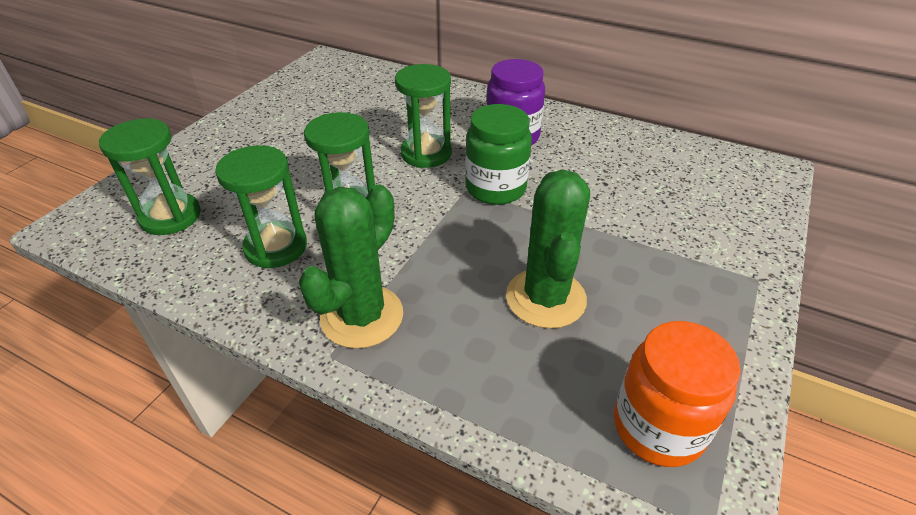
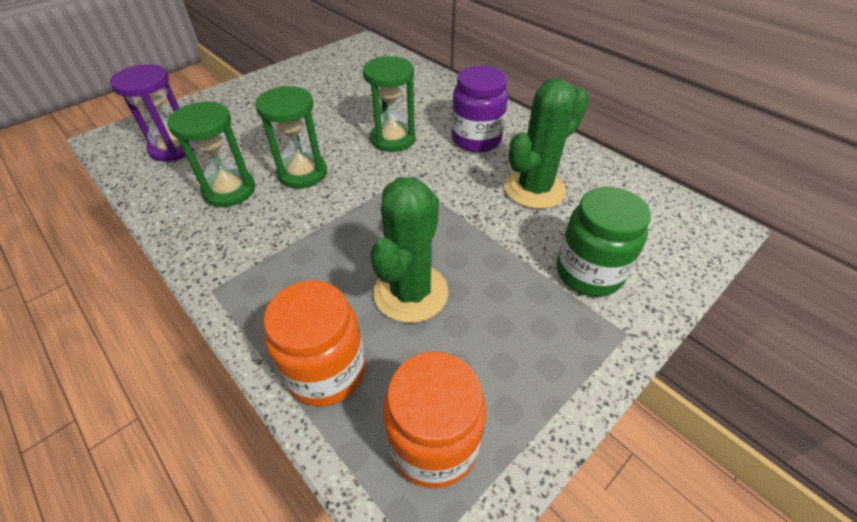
camera: 20 degrees right, 5 degrees up
(170, 216) = (173, 148): green hourglass -> purple hourglass
(362, 316) = (254, 264): green cactus -> green cactus (534, 189)
(495, 188) = (431, 183): green jar -> green jar (588, 273)
(512, 397) = (326, 371): none -> orange jar

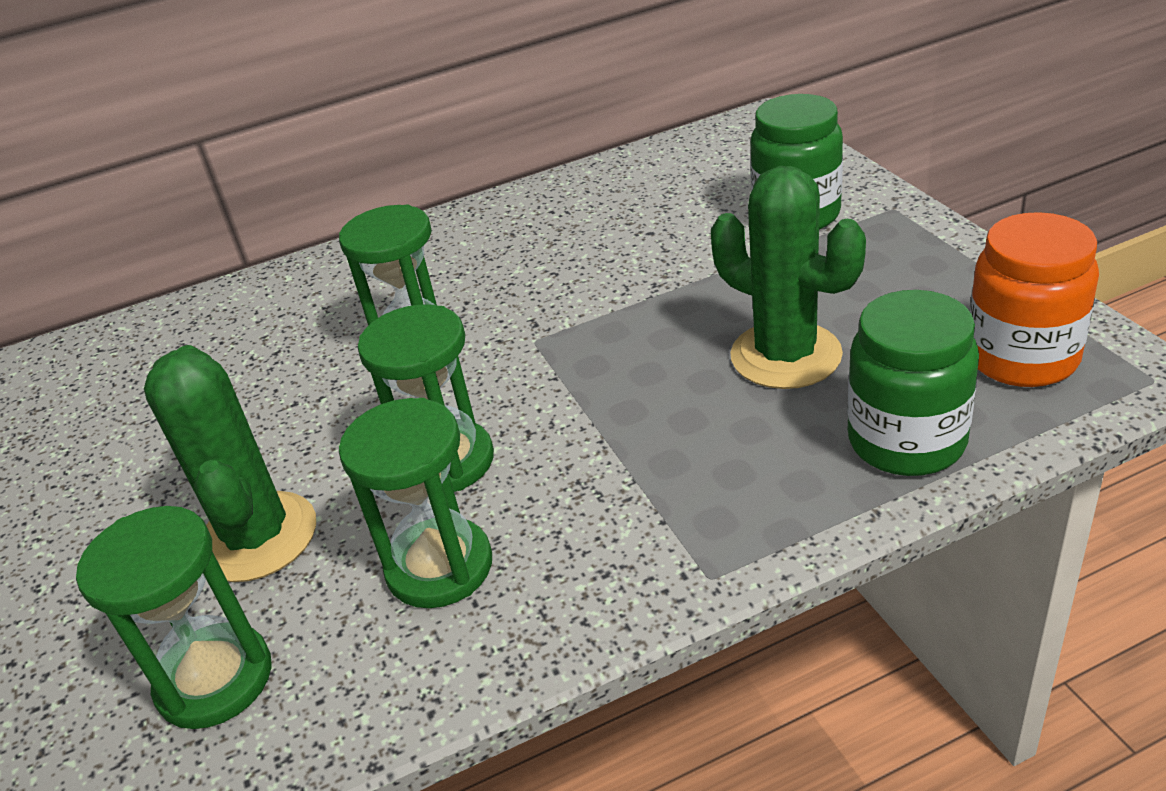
camera: 65 degrees left, 10 degrees down
(173, 148) = (215, 679): purple hourglass -> green hourglass
(326, 371) = (906, 441): orange jar -> green jar
(476, 139) = (479, 262): purple jar -> none
(534, 189) = (626, 228): green cactus -> green cactus (257, 537)

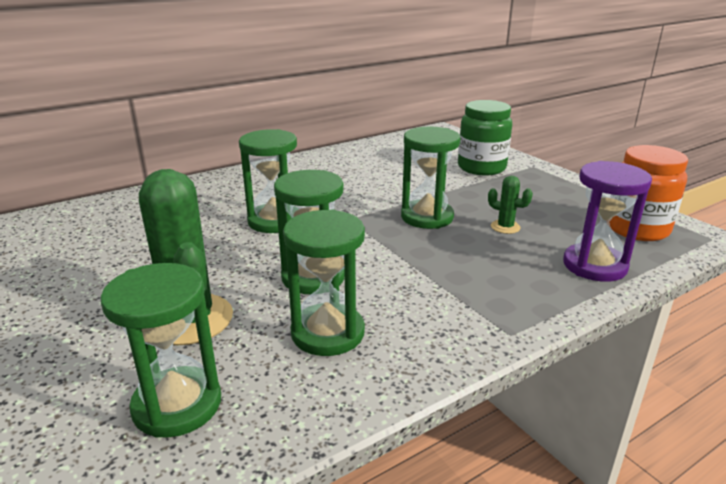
camera: 15 degrees left, 10 degrees down
(661, 334) = (427, 217): none -> green hourglass
(786, 355) = (505, 227): green cactus -> green cactus, size x0.45
(906, 441) = (594, 265): green jar -> purple hourglass

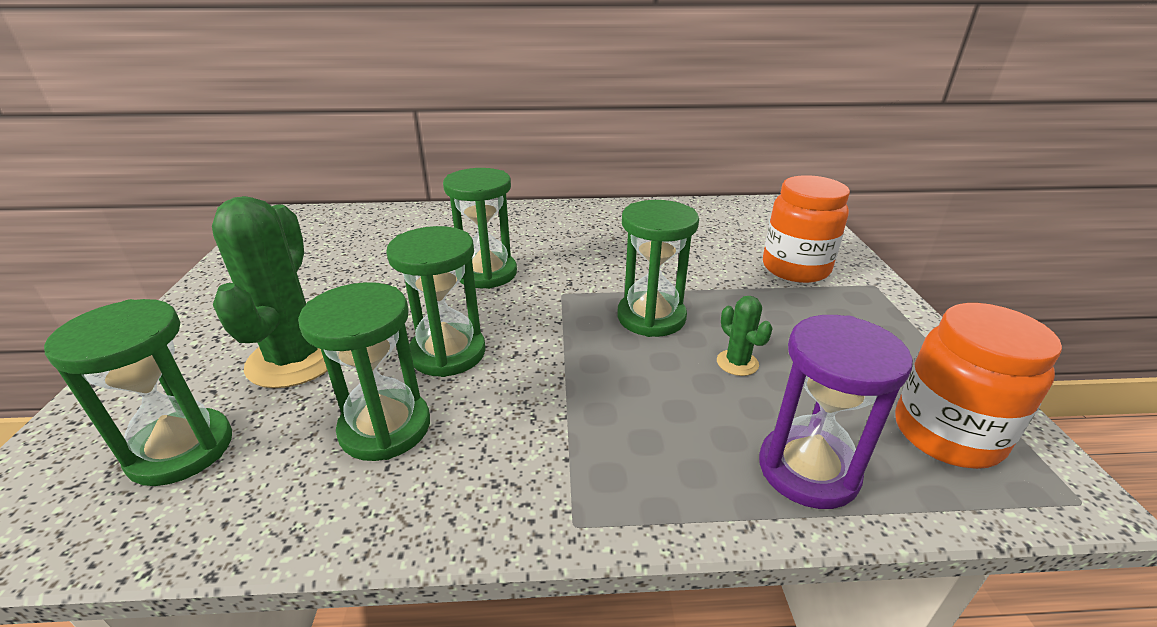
camera: 30 degrees right, 5 degrees up
(481, 168) = (795, 268): green jar -> orange jar

